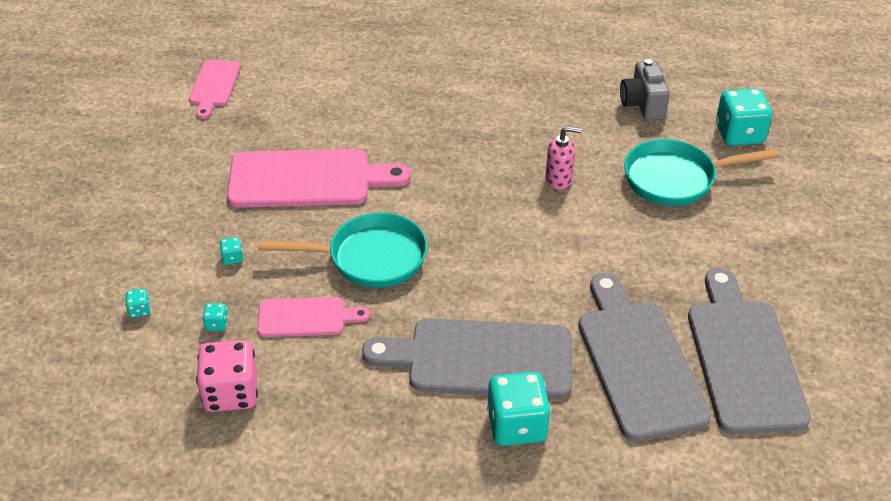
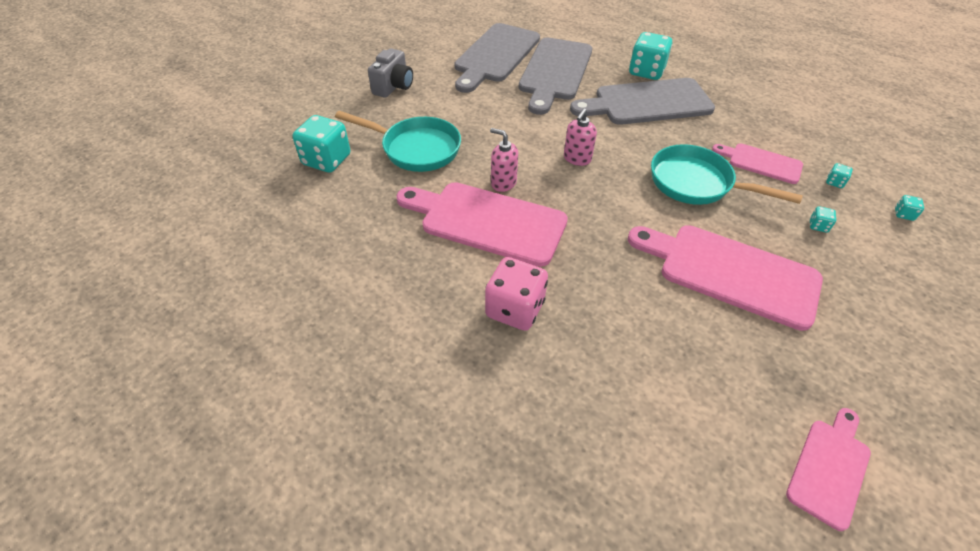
camera: 150 degrees left, 5 degrees up
(231, 393) = (825, 140): pink dice -> pink dice (515, 309)
(481, 359) = (647, 103): grey cutting board -> grey cutting board turned 135 degrees clockwise
(509, 236) = (577, 159): none -> pink soap dispenser
(540, 140) = (487, 221): none -> pink cutting board
(642, 105) = (365, 216): grey camera -> grey camera (393, 87)

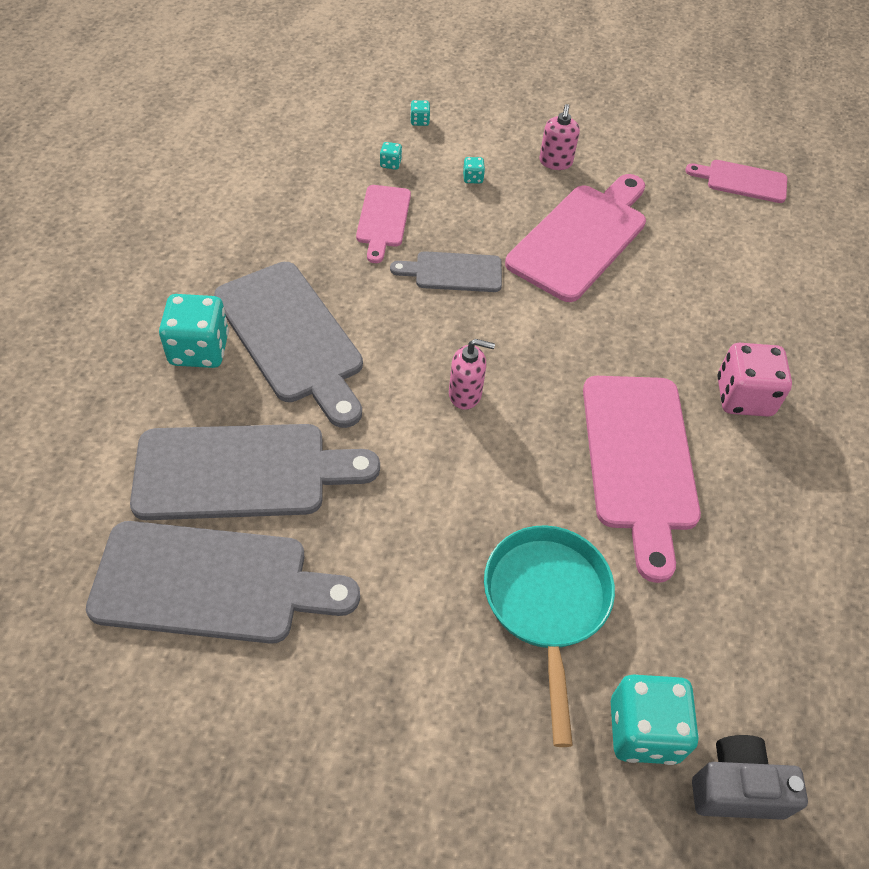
camera: 115 degrees left, 5 degrees up
(393, 87) = (389, 726): grey camera -> grey camera (736, 788)
(503, 183) = (559, 464): pink soap dispenser -> pink soap dispenser (555, 162)
(696, 183) = (453, 272): turquoise pan -> grey cutting board
(731, 272) = (581, 238): pink cutting board -> pink cutting board turned 150 degrees counterclockwise

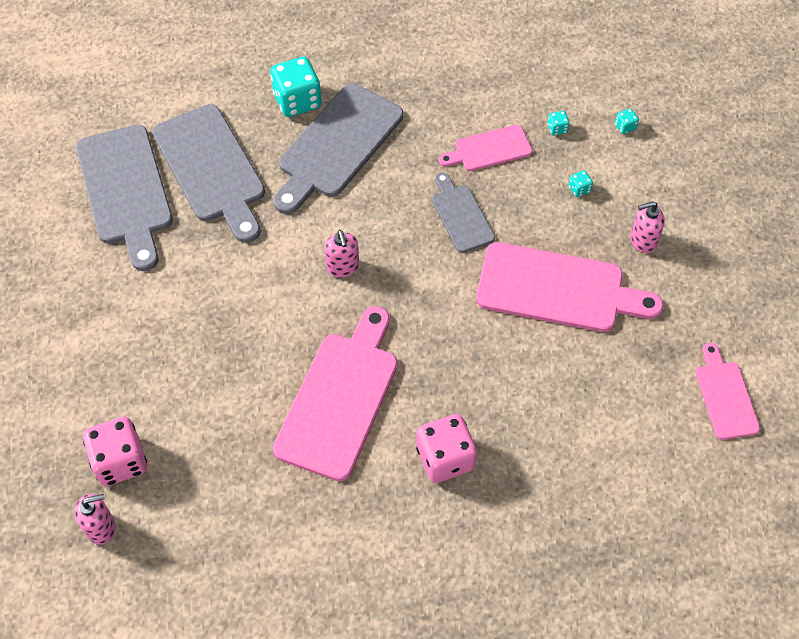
camera: 70 degrees right, 5 degrees up
(546, 605) = (189, 376): turquoise pan -> none
(639, 460) = (340, 399): pink cutting board -> pink cutting board turned 135 degrees clockwise
(644, 730) = (120, 461): turquoise dice -> pink dice
(736, 788) = (101, 527): grey camera -> pink soap dispenser

